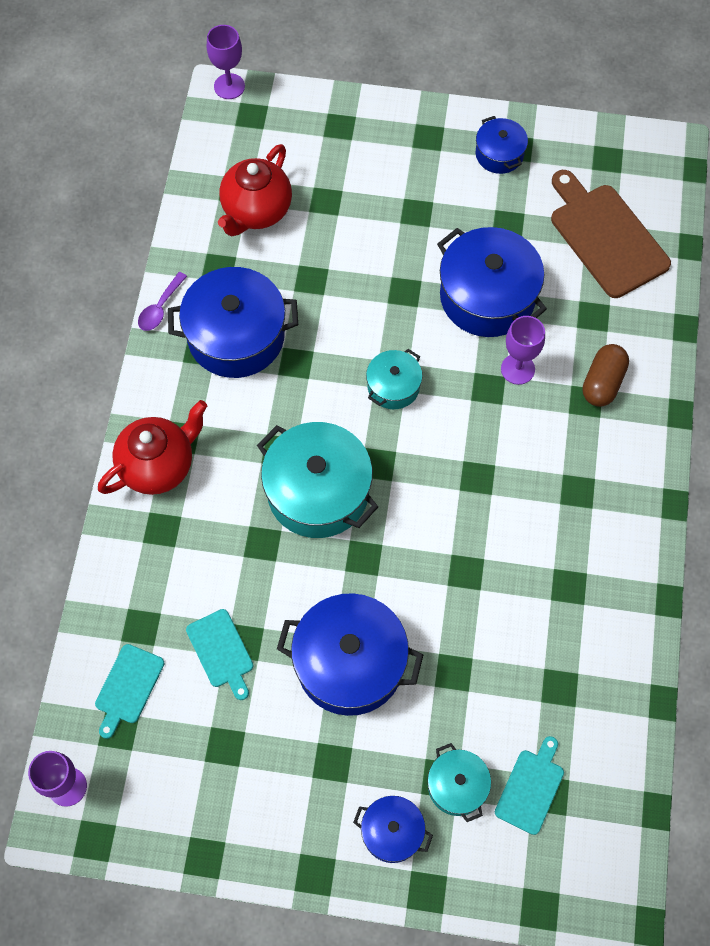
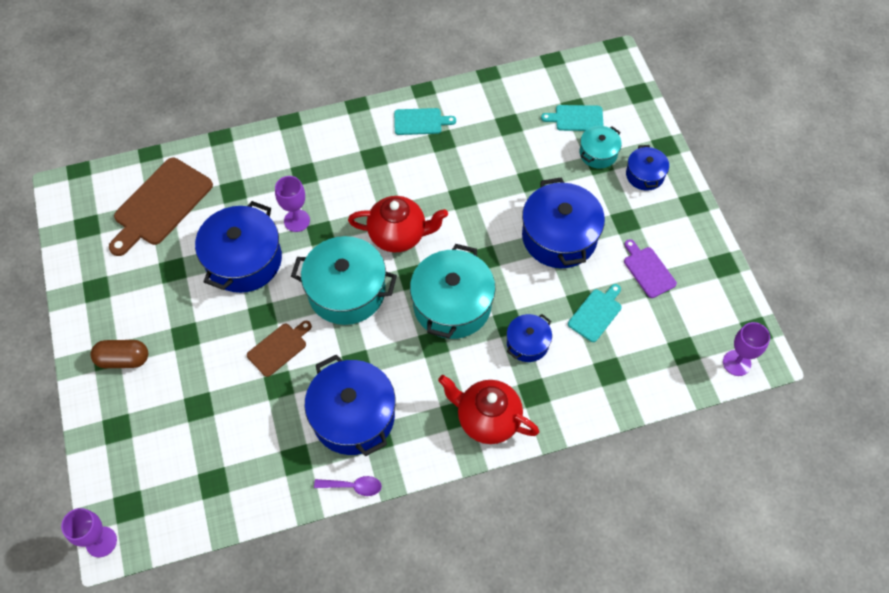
camera: 115 degrees left, 5 degrees down
(128, 687) = (653, 358): turquoise cutting board -> turquoise cutting board (420, 121)
(246, 750) = (648, 270): none -> purple cutting board
(256, 211) = (229, 456): red teapot -> red teapot (398, 235)
(355, 294) = (279, 348): none -> brown cutting board
(393, 386) = (346, 291): turquoise pot -> turquoise pot, size x1.88
(499, 154) = (107, 299): blue pot -> blue pot (527, 343)
(602, 382) = (285, 169): brown capsule -> brown capsule (123, 359)

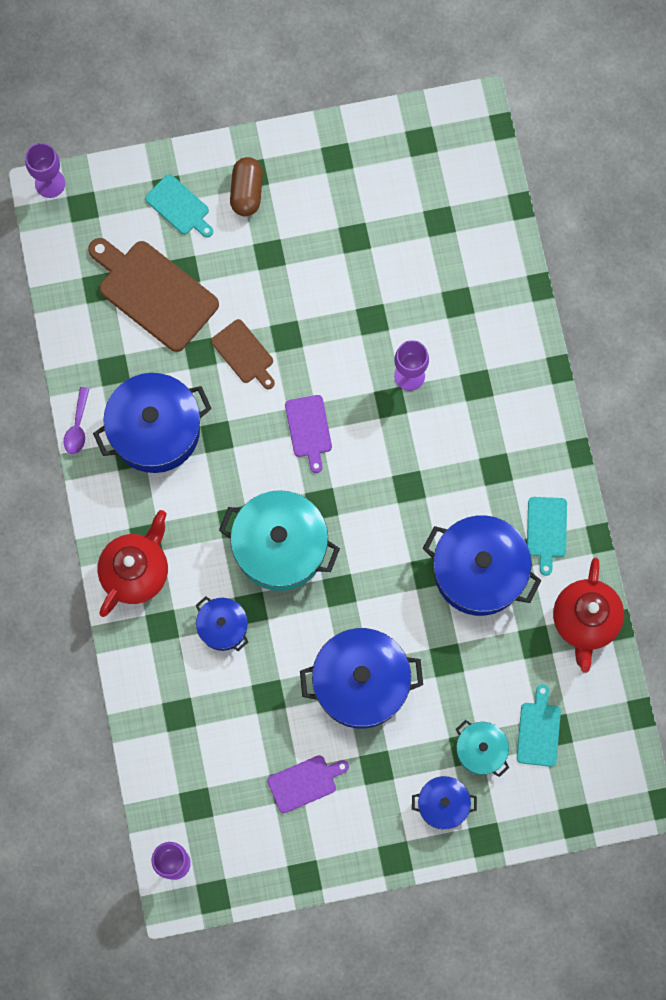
camera: 95 degrees right, 15 degrees up
(161, 205) = (444, 221): brown cutting board -> brown cutting board (154, 293)
(244, 260) = (360, 316): blue pot -> blue pot (479, 571)
(346, 291) = (309, 429): turquoise pot -> purple cutting board
(398, 235) = (378, 492): red teapot -> red teapot (585, 621)
(596, 313) = (253, 711): turquoise cutting board -> turquoise cutting board (179, 206)

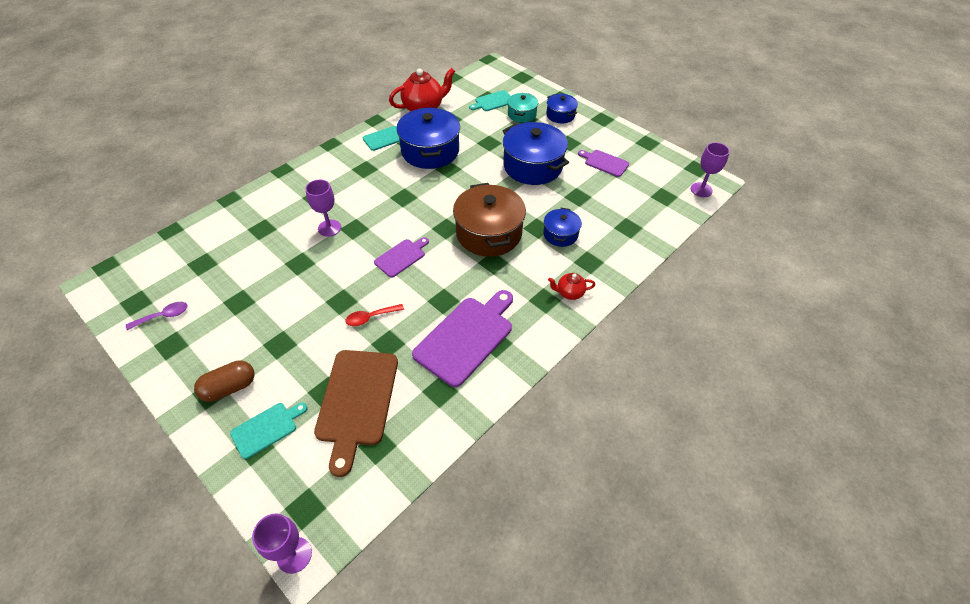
camera: 125 degrees left, 25 degrees down
(77, 427) = (502, 387): purple spoon -> purple spoon (163, 316)
(136, 572) = (569, 293): red teapot -> red teapot, size x0.51
(155, 430) = (466, 337): blue pot -> purple cutting board
(179, 206) = (267, 428): turquoise cutting board -> turquoise cutting board turned 45 degrees clockwise
(244, 353) = (371, 317): brown cutting board -> red spoon
(280, 546) = (488, 233): turquoise pot -> brown pot

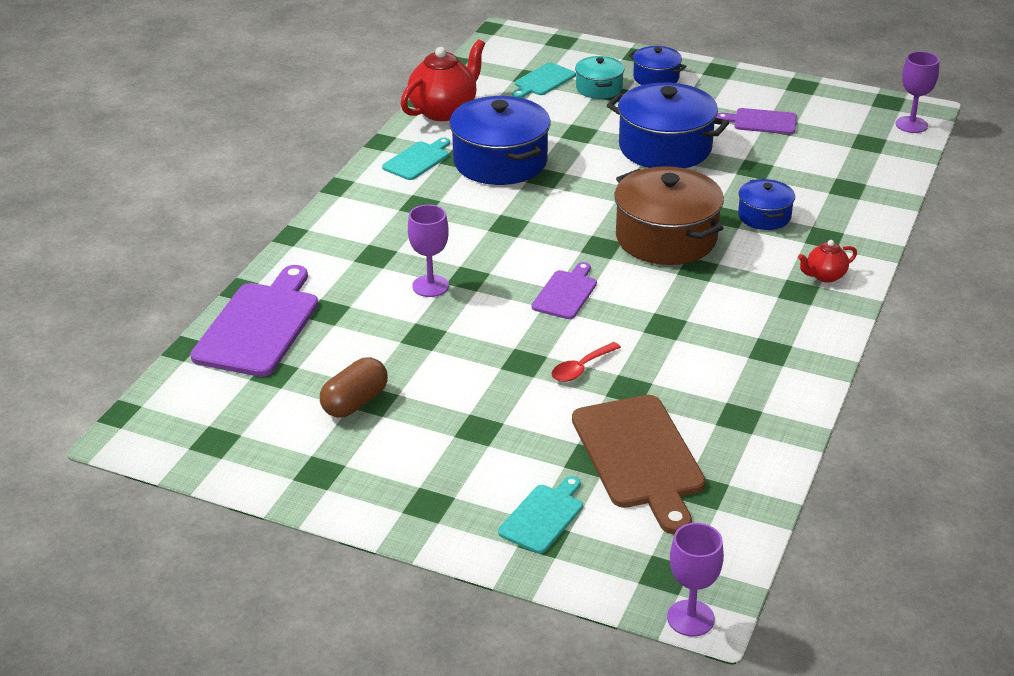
camera: 20 degrees left, 15 degrees down
(163, 316) = (275, 445): purple spoon -> none
(229, 388) = (451, 491): brown capsule -> brown capsule (355, 402)
(466, 337) = (728, 355): purple cutting board -> purple cutting board (259, 326)

